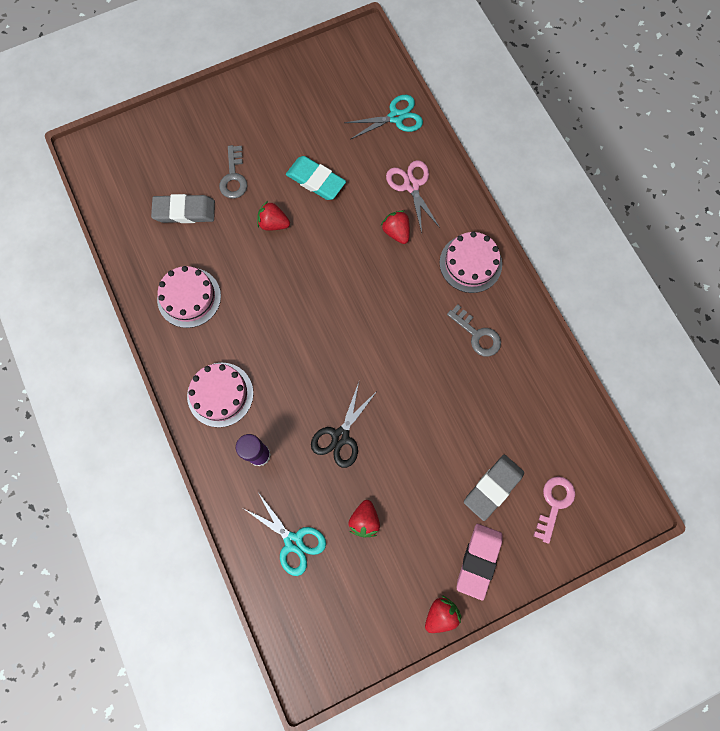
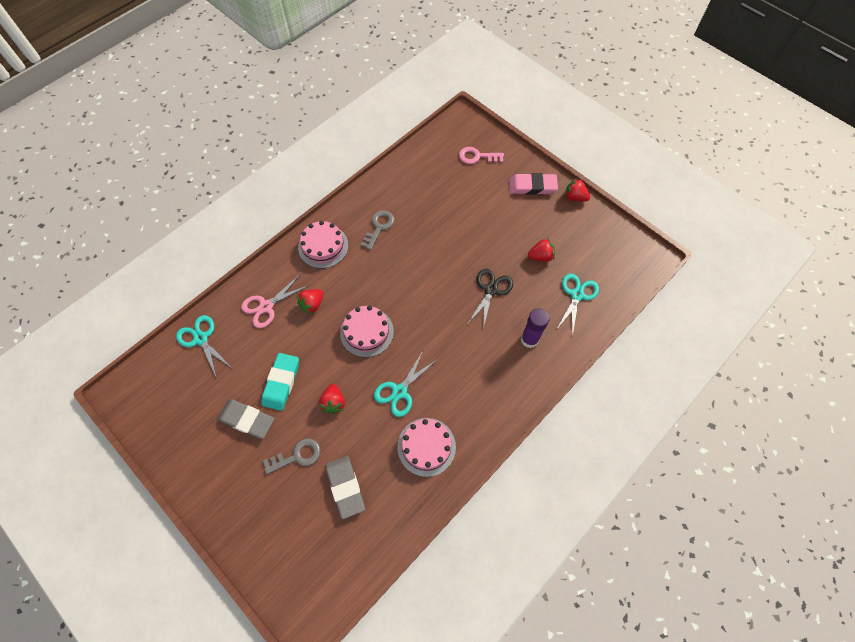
camera: 110 degrees left, 10 degrees down
(220, 394) = (497, 386): pink cake -> pink cake (367, 332)
(258, 290) = (399, 391): none -> turquoise scissors
(340, 436) = (491, 290): black scissors -> black scissors turned 75 degrees counterclockwise
(493, 487) = (482, 191): grey eraser -> grey eraser (247, 420)

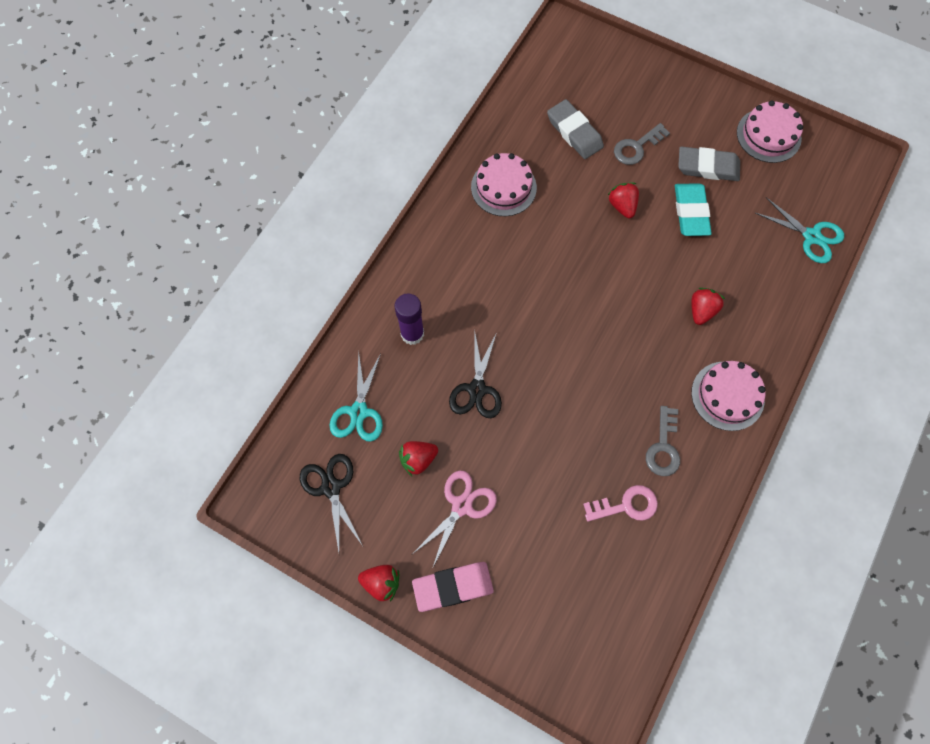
camera: 165 degrees right, 5 degrees up
(266, 306) = (757, 294): pink scissors -> pink scissors (462, 506)
(367, 332) = (618, 293): pink cake -> pink cake (768, 135)
(399, 391) = (552, 235): turquoise scissors -> none
(477, 156) = (557, 626): pink key -> pink key (626, 505)
(600, 253) = (331, 487): none -> black scissors

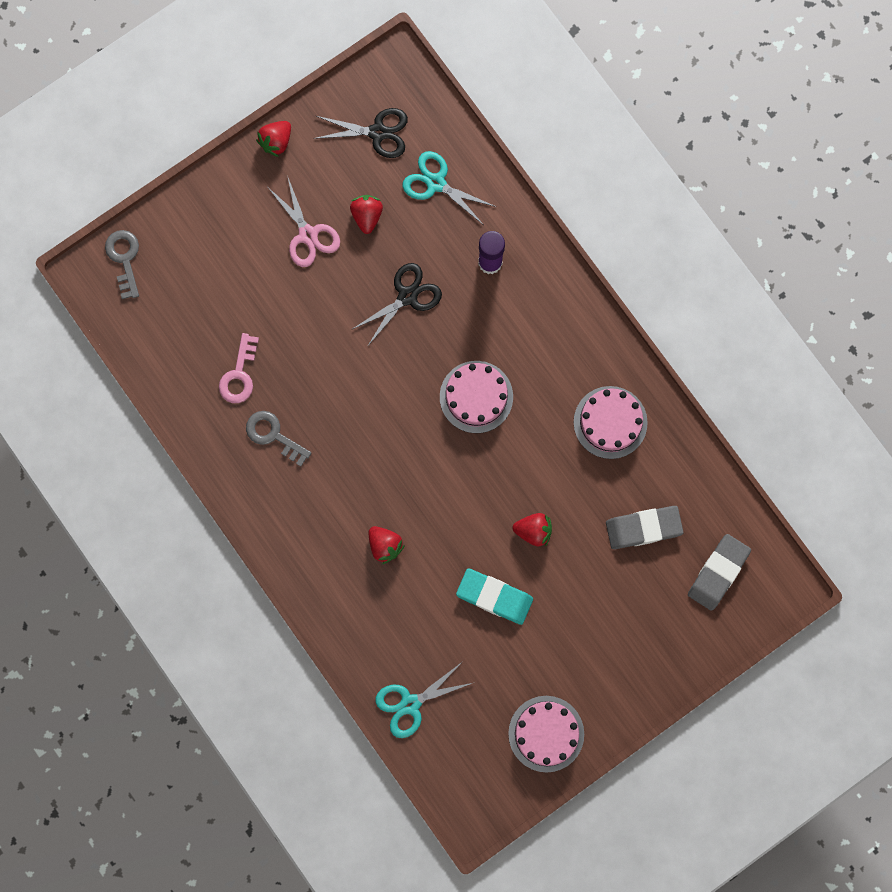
camera: 115 degrees right, 10 degrees up
(453, 586) = (244, 197): pink eraser -> none
(477, 389) = (407, 296): black scissors -> black scissors turned 105 degrees clockwise
(636, 147) = (595, 583): grey key -> grey key (124, 259)
(707, 167) = (538, 645): grey eraser -> grey eraser (718, 573)
(727, 395) = (291, 521): pink cake -> pink cake (476, 397)

